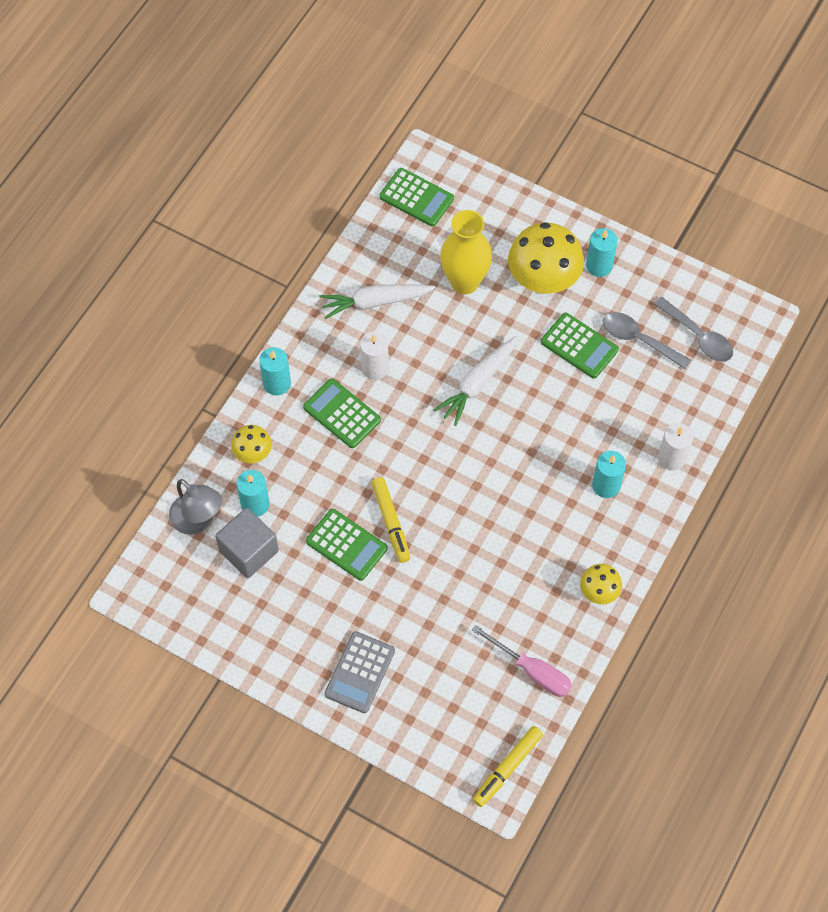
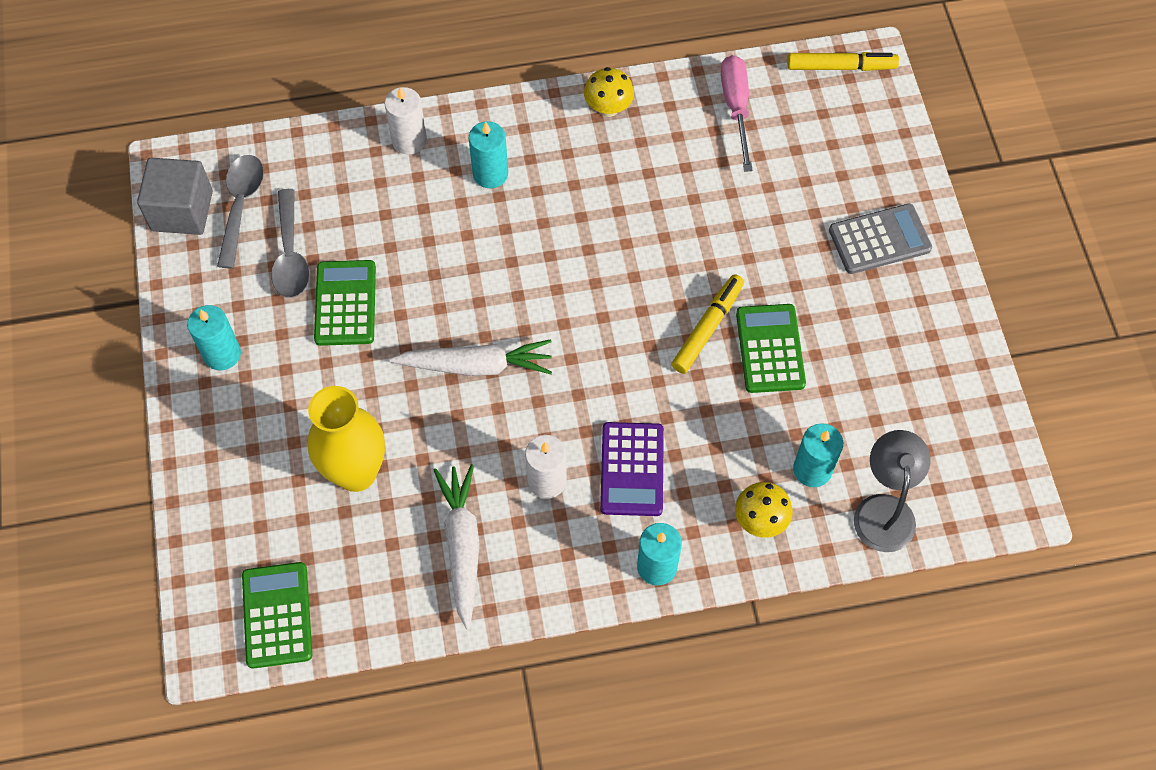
camera: 130 degrees left, 0 degrees up
(249, 551) = (865, 433): grey cube -> grey cube (182, 211)
(342, 414) = (632, 469): green calculator -> purple calculator
(375, 302) = (462, 546): white carrot -> white carrot turned 135 degrees counterclockwise
(543, 280) = (287, 395): yellow mushroom -> none

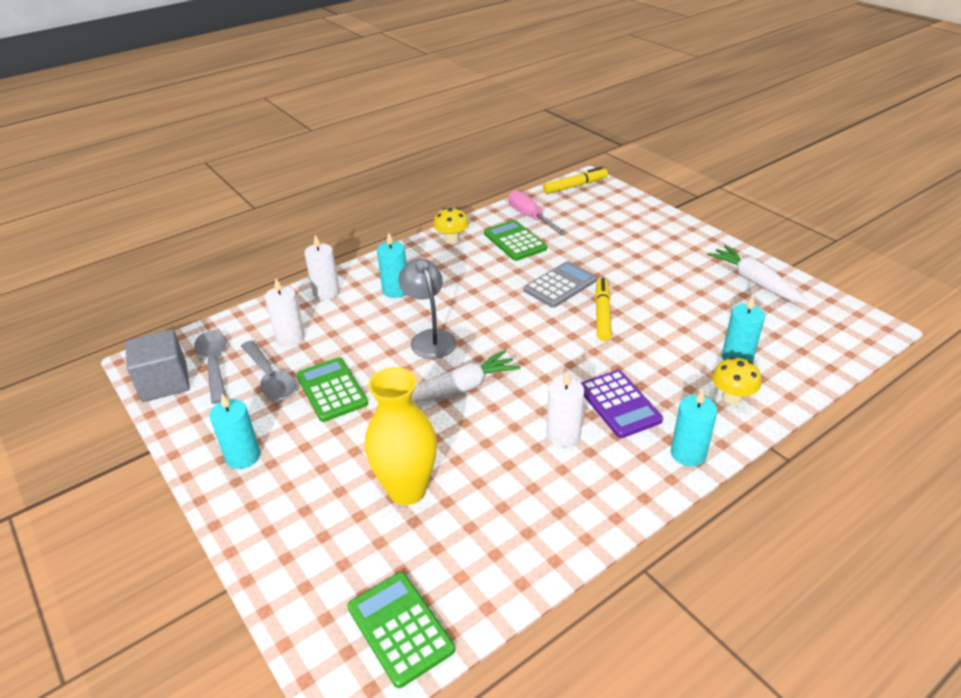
camera: 25 degrees left, 25 degrees down
(336, 200) = (290, 337): none -> white candle
(462, 546) = (530, 503): white carrot -> white carrot (755, 282)
(770, 349) = (651, 310): green calculator -> green calculator (514, 241)
(879, 239) = (666, 243): grey calculator -> grey calculator (560, 285)
(884, 509) = (802, 361): grey lamp -> grey lamp (430, 338)

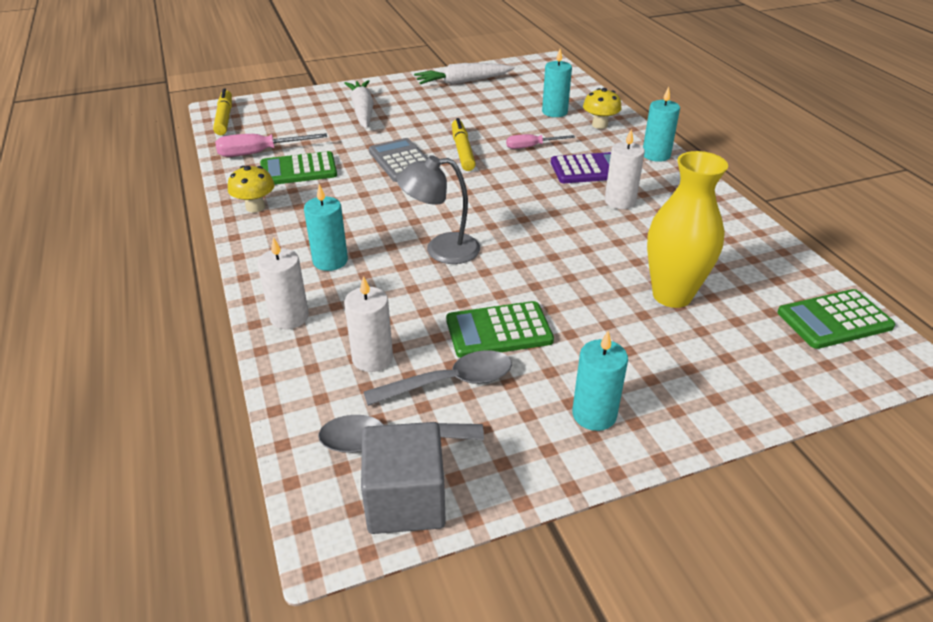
camera: 75 degrees left, 0 degrees up
(458, 389) = (535, 245): white carrot -> white carrot (362, 111)
(602, 314) = (462, 150): yellow marker -> yellow marker turned 60 degrees clockwise
(641, 355) = (531, 147): none -> pink screwdriver

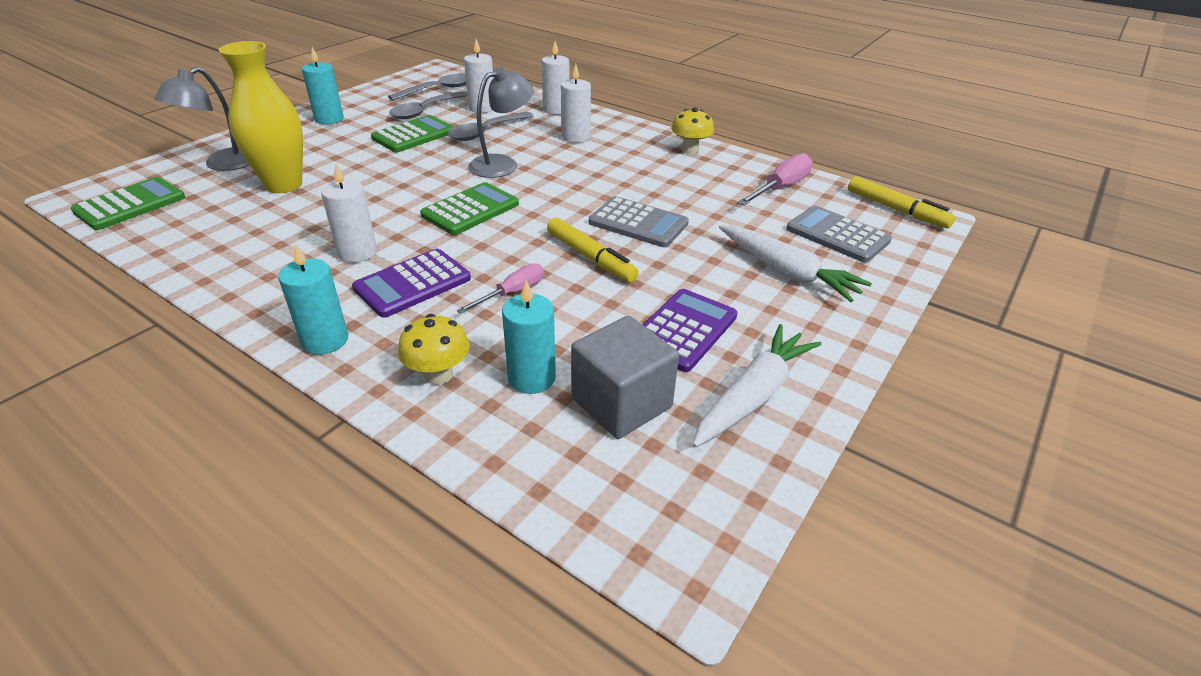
camera: 145 degrees right, 0 degrees up
(294, 117) = (837, 235): none -> grey calculator
(298, 170) = (716, 184): green calculator -> green calculator (470, 210)
(330, 261) = (575, 137): turquoise candle -> white candle
(405, 500) = (413, 80): grey cube -> grey cube (621, 403)
(413, 304) = (486, 132): none -> grey spoon
(459, 107) = (683, 330): none -> purple calculator
(744, 356) = (223, 164): none -> grey lamp

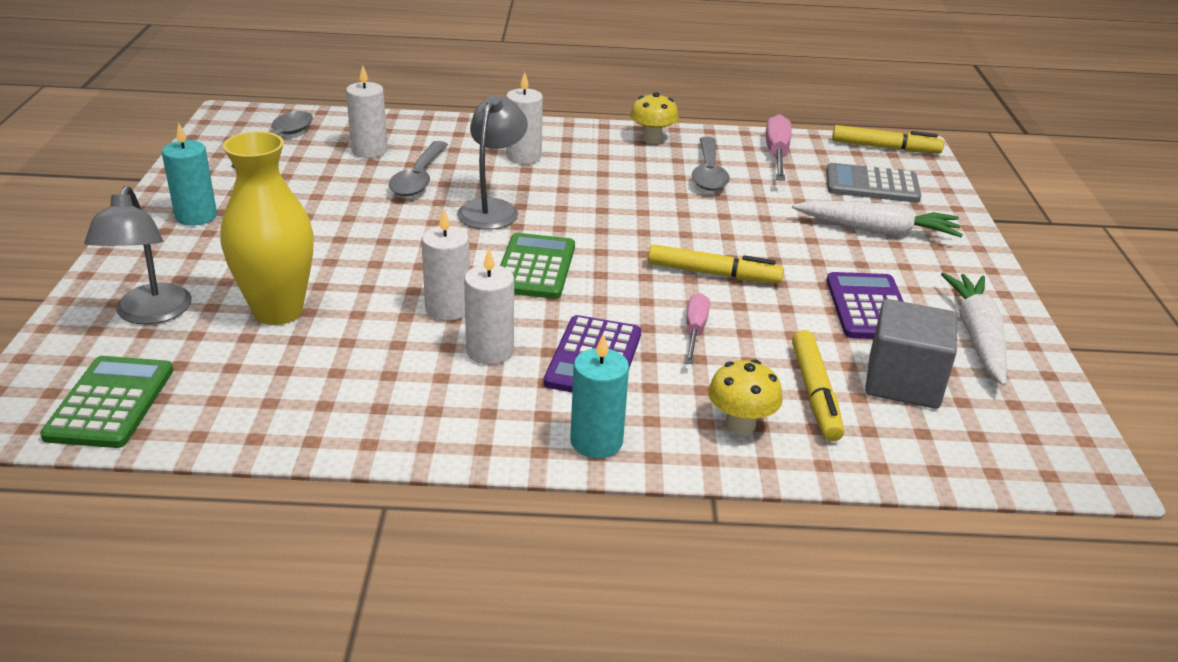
camera: 35 degrees left, 5 degrees down
(414, 135) = (339, 205): green calculator -> none
(425, 111) = (305, 172): grey spoon -> grey spoon (708, 173)
(531, 378) = (814, 393): turquoise candle -> yellow marker
(556, 110) = (456, 130): white candle -> white candle (447, 309)
(638, 223) = (707, 227): grey calculator -> none

